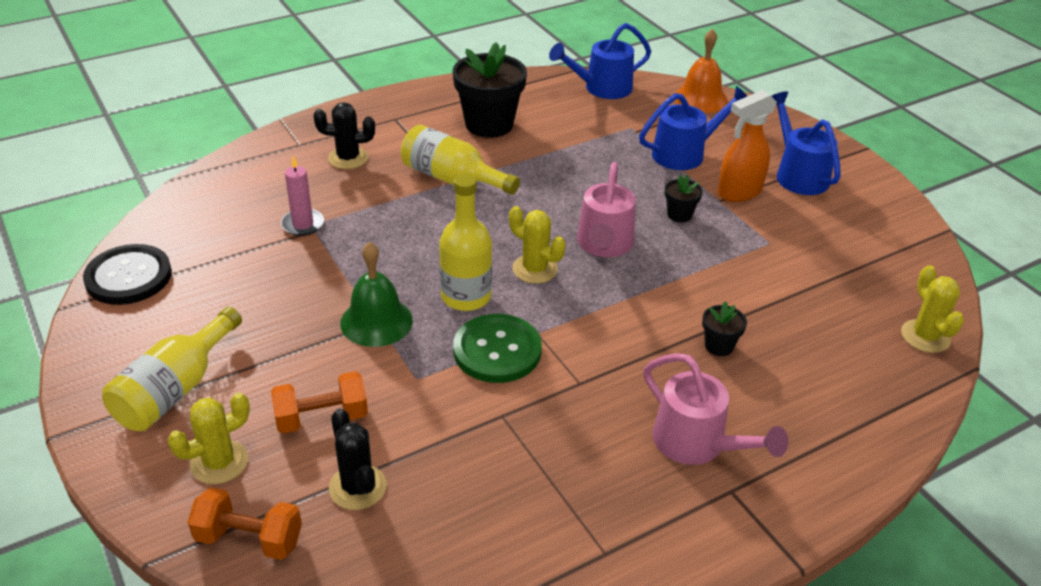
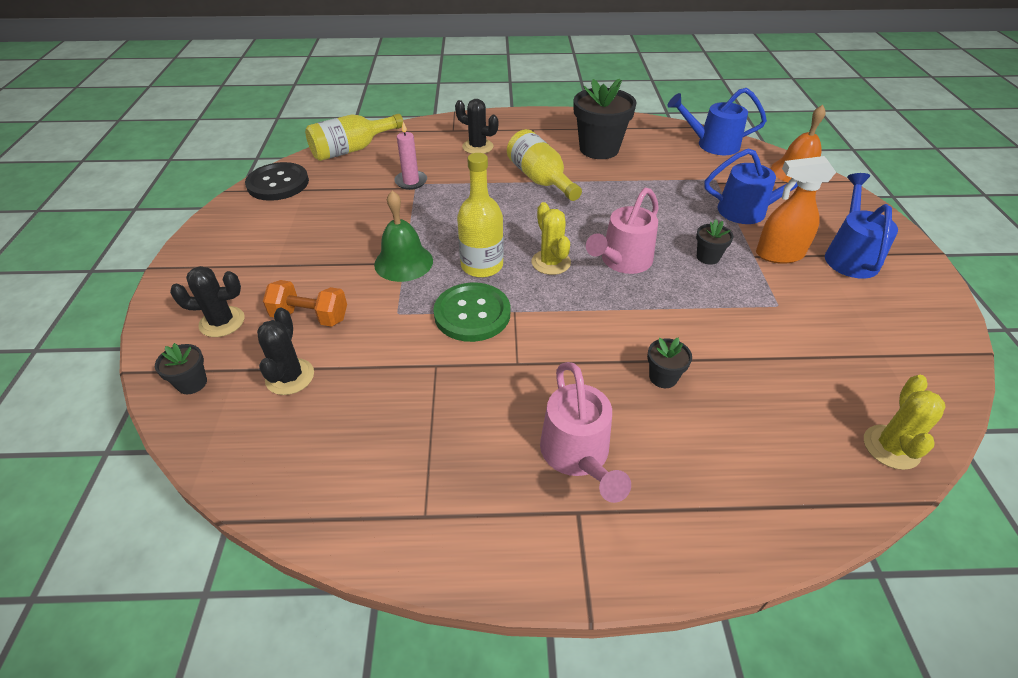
camera: 30 degrees right, 5 degrees up
(175, 389) = (240, 263): yellow bottle -> yellow bottle (352, 149)
(219, 462) = (222, 322): yellow cactus -> black cactus
(249, 539) = (192, 383): orange dumbbell -> black flower pot

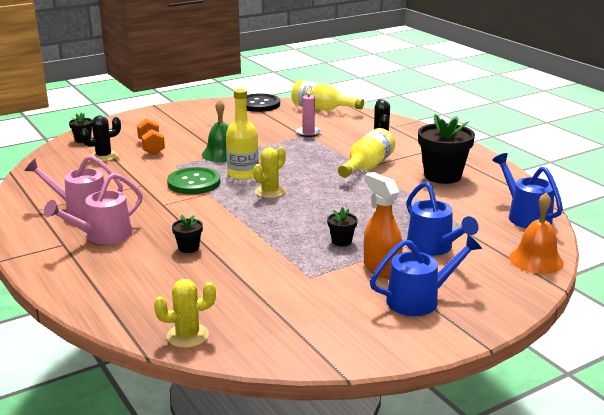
camera: 60 degrees right, 20 degrees down
(222, 322) = (129, 131): black cactus -> none
(622, 262) = (298, 213): pink watering can -> pink watering can (80, 208)

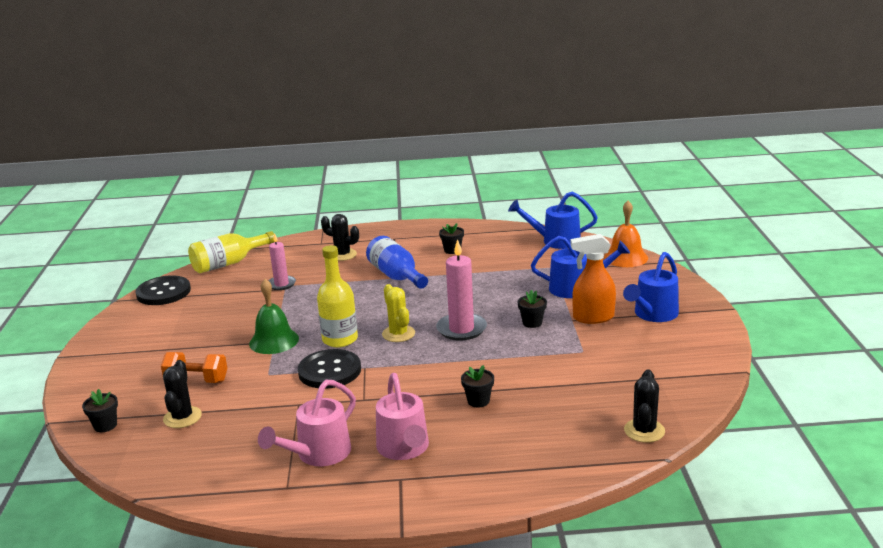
camera: 60 degrees left, 0 degrees up
(187, 336) = (644, 431): yellow cactus -> black cactus
(194, 183) = (329, 371): green button -> black button
(300, 214) = (461, 329): none -> pink candle
(367, 167) = (396, 276): yellow bottle -> blue bottle
(420, 299) = (652, 315): blue watering can -> blue watering can turned 150 degrees counterclockwise
(442, 176) = (452, 250): black flower pot -> black flower pot, size x0.46

